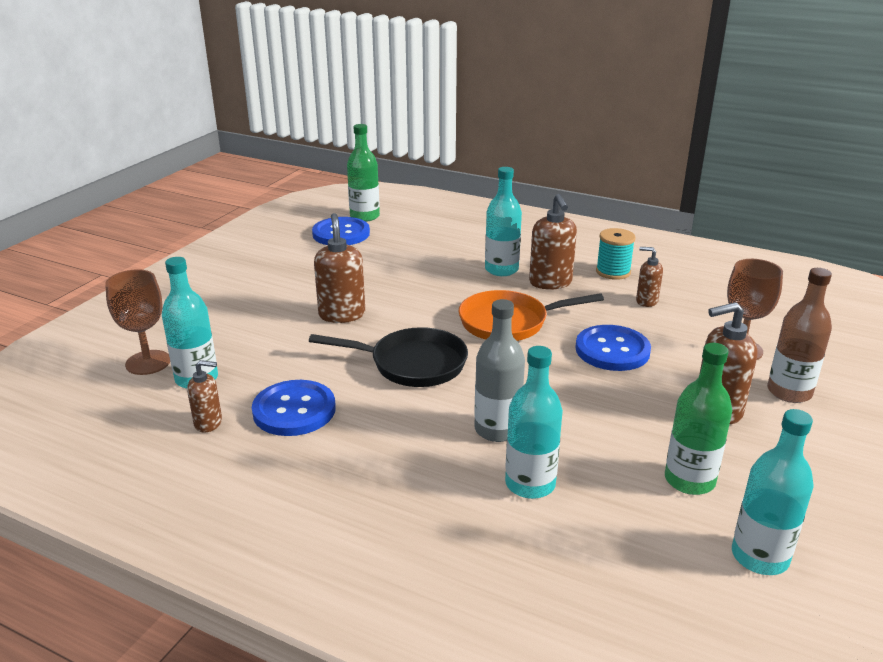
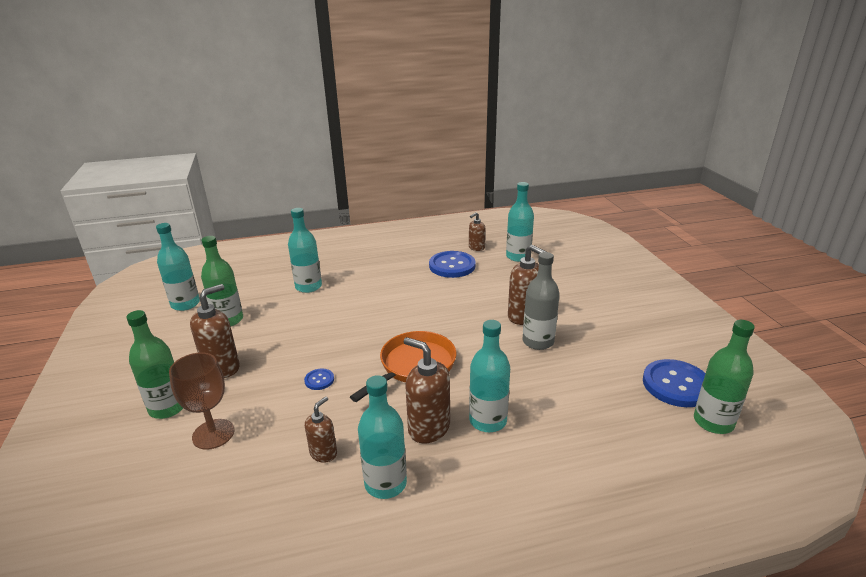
camera: 140 degrees right, 0 degrees up
(148, 362) = (553, 252): brown goblet -> none
(412, 364) = (433, 309): black pan -> none
(497, 429) = (346, 300): grey bottle -> grey bottle (538, 341)
(612, 350) = (319, 380): blue button -> blue button, size x0.47
(613, 272) = (385, 483): turquoise spool -> turquoise bottle
(646, 301) = (323, 453): brown soap dispenser -> brown soap dispenser turned 45 degrees counterclockwise
(789, 392) = (168, 408): brown bottle -> green bottle

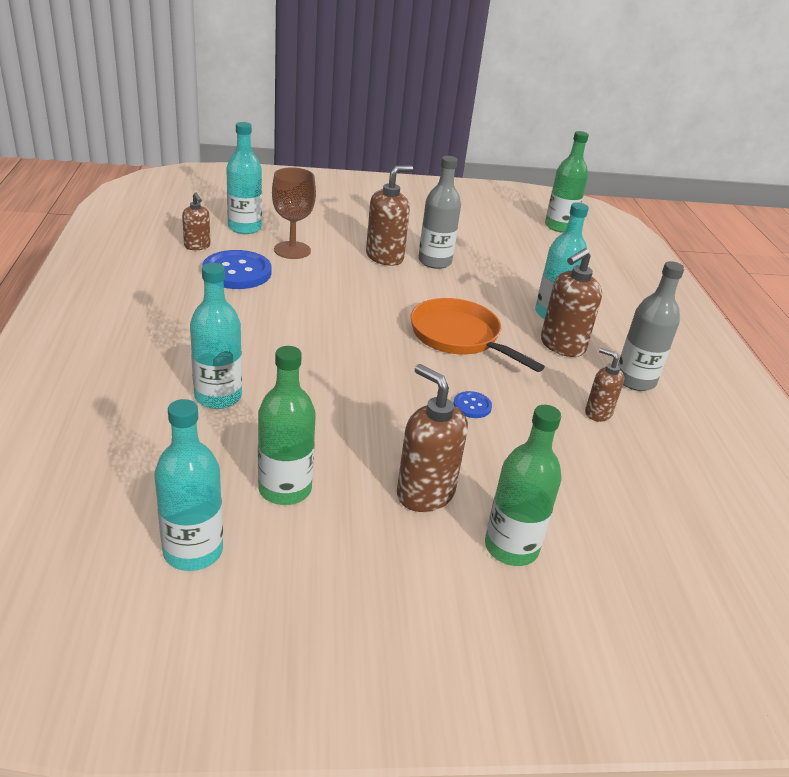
camera: 85 degrees left, 5 degrees up
(213, 434) = (567, 498): brown goblet -> brown goblet (292, 250)
(385, 483) = (635, 380): turquoise bottle -> grey bottle
(676, 385) = (514, 224): blue button -> none

